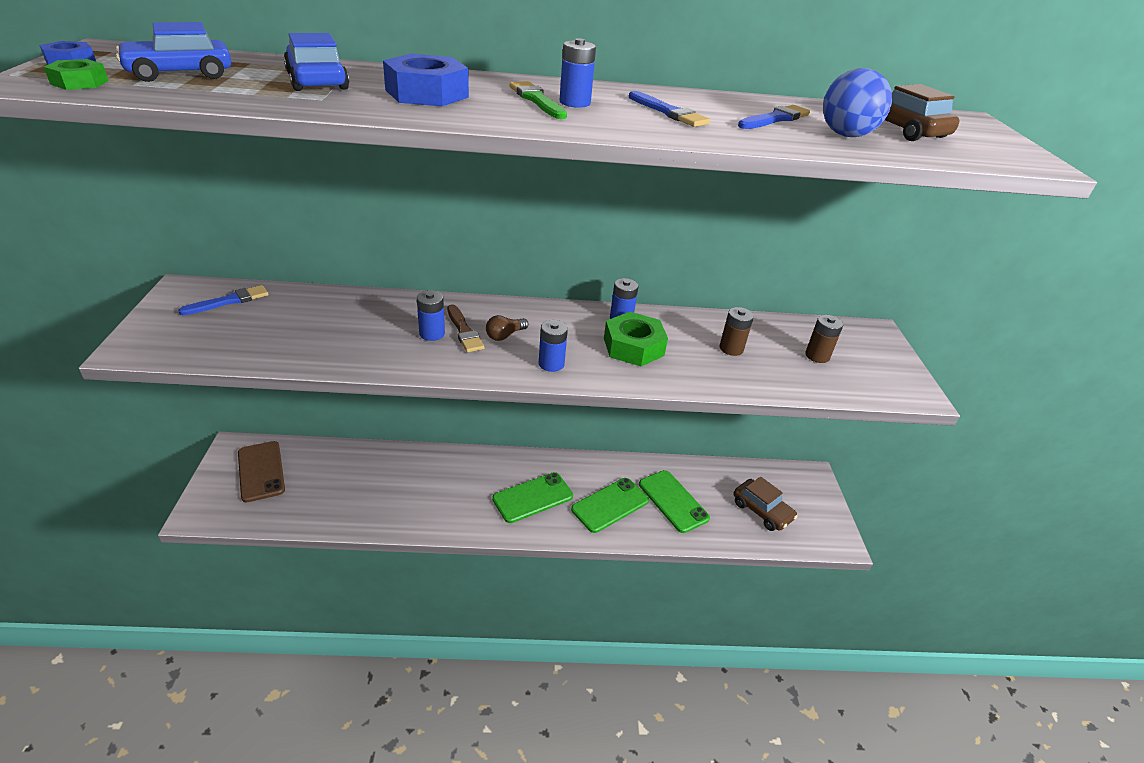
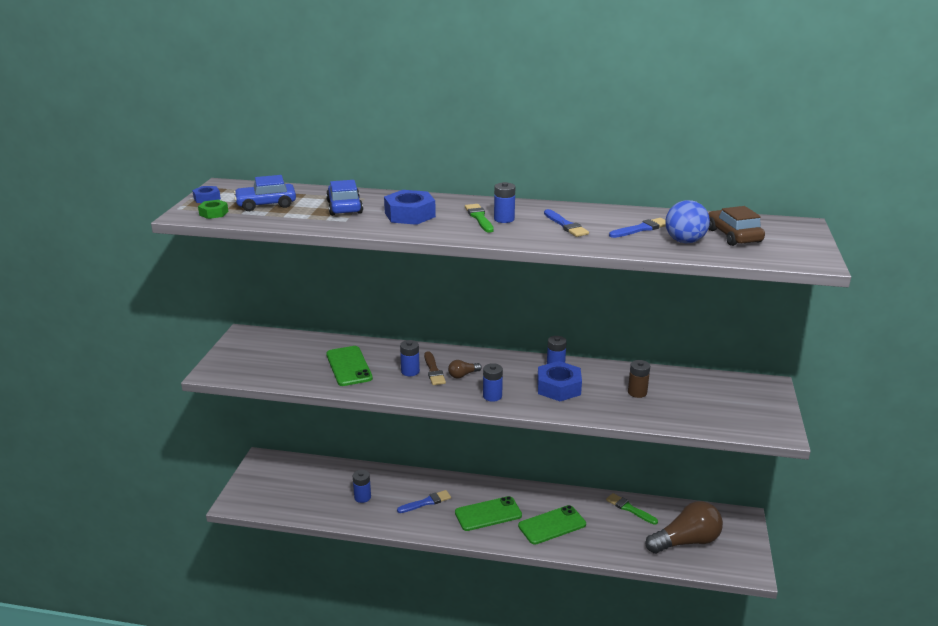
camera: 15 degrees right, 10 degrees down
(229, 301) = (274, 343): blue brush -> blue brush (426, 502)
(261, 471) = (280, 477): brown phone -> none
(373, 489) = (362, 497): none -> blue battery
(633, 347) = (559, 387): green nut -> blue nut
(673, 501) = (607, 527): green phone -> green phone (349, 366)
(691, 475) = (629, 509): none -> green brush
(762, 511) = (686, 541): brown car -> brown light bulb
(817, 356) = (707, 401): brown battery -> none

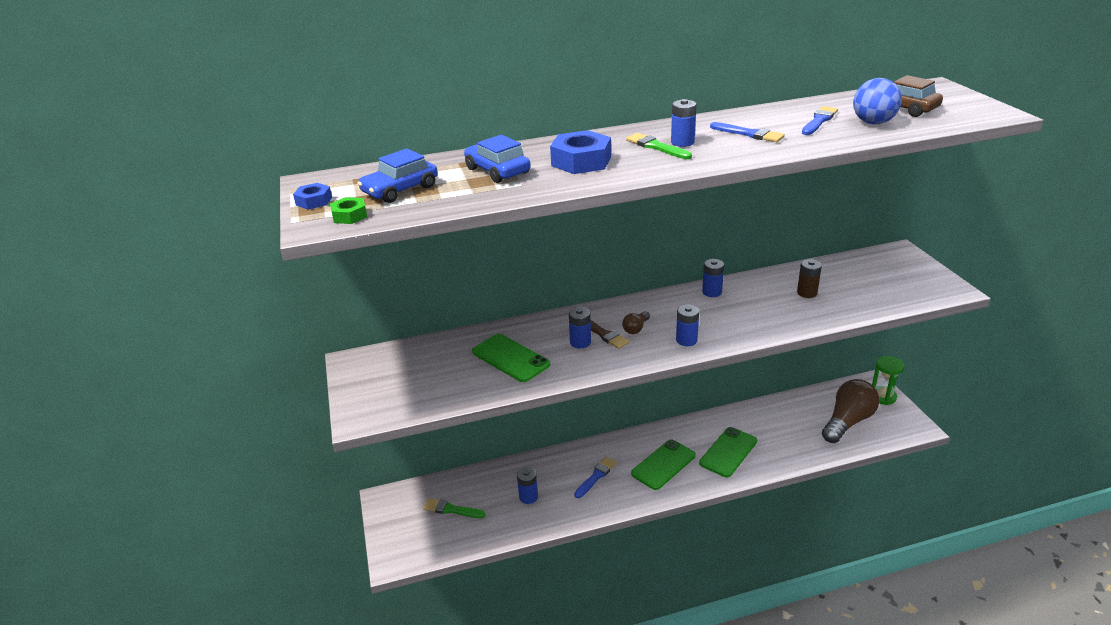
camera: 25 degrees left, 5 degrees up
(559, 387) = (736, 311): blue nut -> none
(629, 509) = (778, 410): green brush -> green brush (451, 509)
(742, 533) = (882, 397): none -> green hourglass

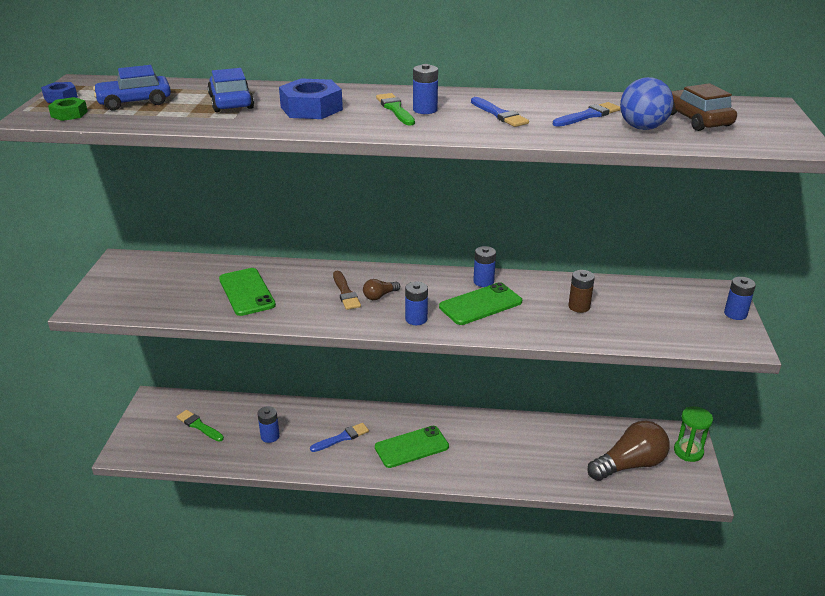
camera: 20 degrees right, 0 degrees up
(580, 342) = (318, 295): blue battery -> blue battery (735, 314)
(728, 452) = (483, 455): green phone -> green phone (480, 304)

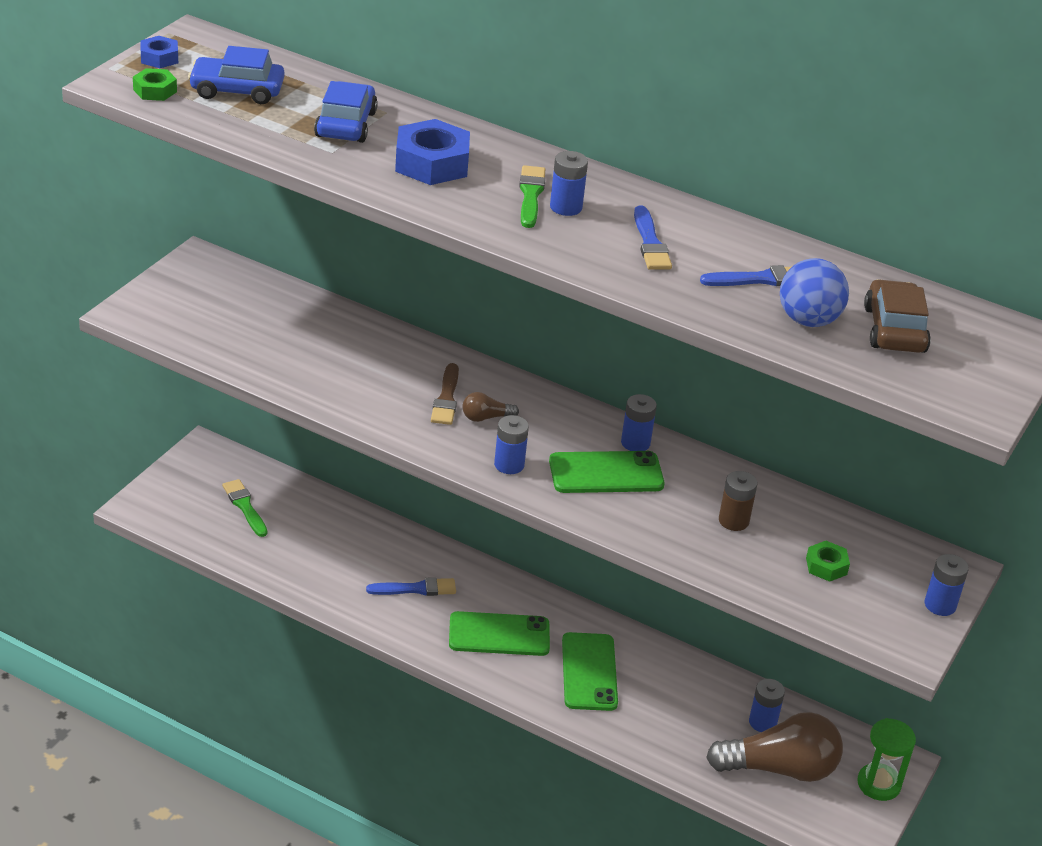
camera: 20 degrees right, 5 degrees up
(246, 292) = (326, 356): green phone -> green phone (589, 672)
(270, 436) = (326, 553): blue battery -> blue battery (762, 722)
(654, 314) = (826, 566): none -> green nut

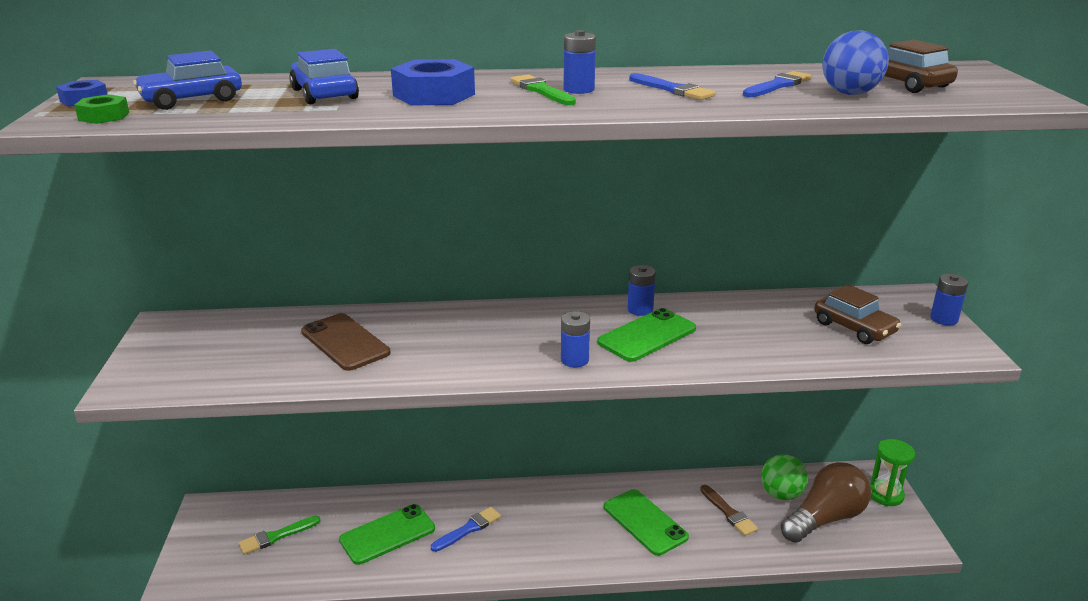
camera: 30 degrees left, 10 degrees down
(245, 506) = (276, 536): green brush -> green brush turned 60 degrees counterclockwise
(331, 350) = (345, 342): none -> brown phone
(446, 398) = (474, 337): brown brush -> brown brush (729, 513)
(486, 417) = (519, 337): brown light bulb -> none
(499, 634) = (559, 530): green phone -> green phone (387, 534)
(733, 521) = (764, 327): brown battery -> none
(762, 722) = (781, 494): blue battery -> green ball
(826, 566) = (854, 328): green nut -> brown car

